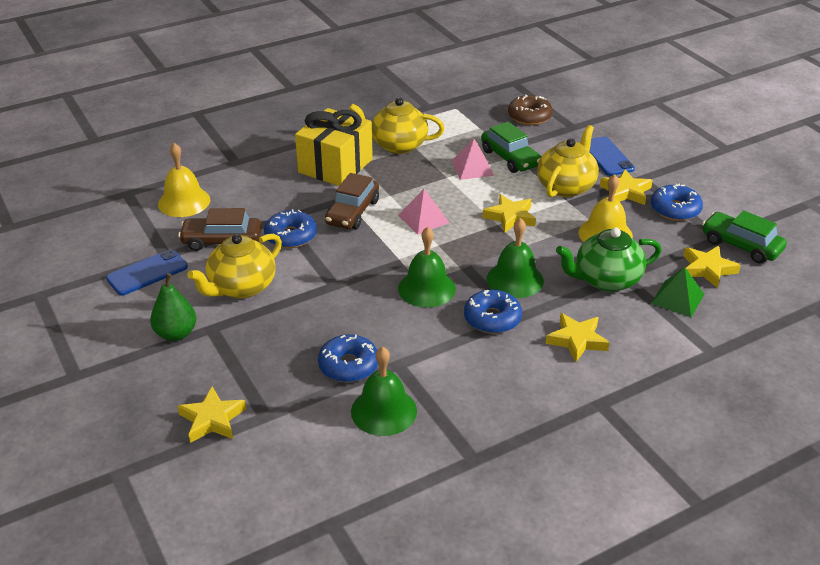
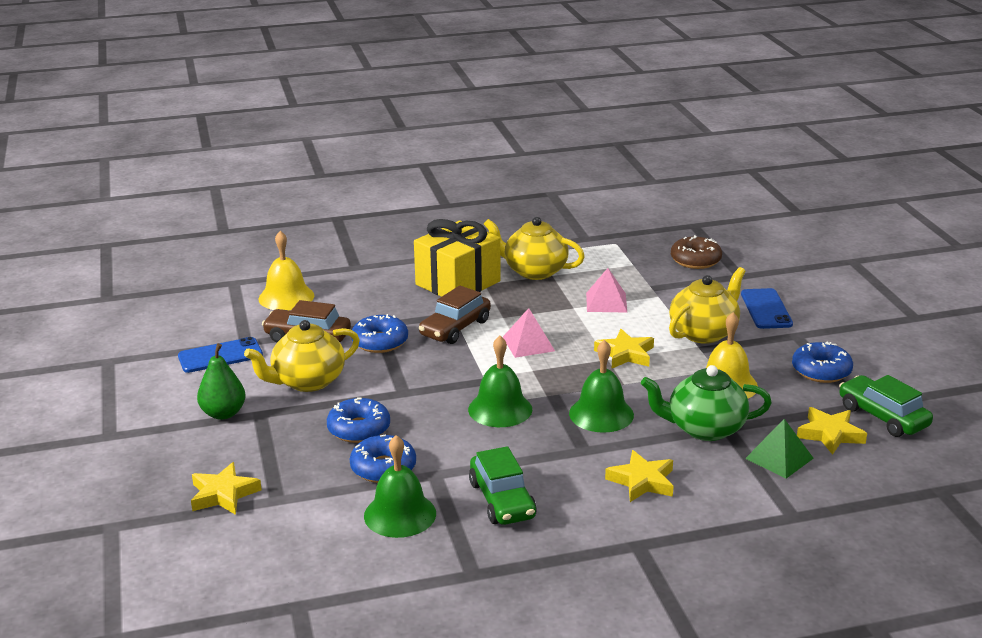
camera: 15 degrees right, 10 degrees down
(492, 319) = (557, 447): blue donut -> blue donut (359, 429)
(510, 158) = (653, 298): green car -> green car (502, 500)
(626, 192) = (771, 346): yellow star -> none

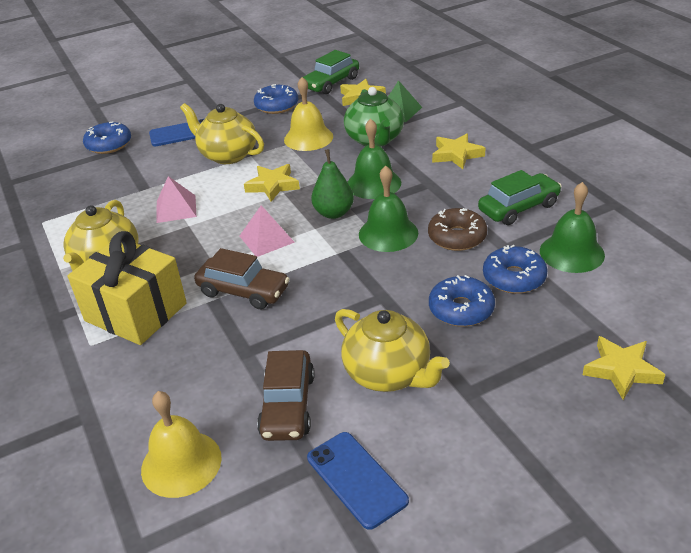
camera: 100 degrees left, 10 degrees up
(223, 413) = (484, 425): green pear -> green pear (334, 213)
(380, 342) = (285, 339): blue donut -> blue donut (109, 145)
(695, 260) = (87, 173): brown donut -> brown donut (457, 237)

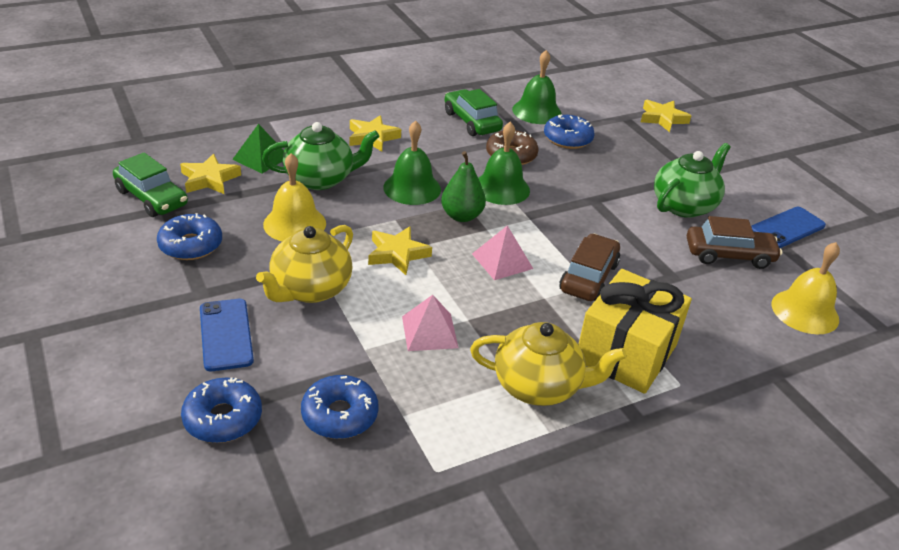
camera: 95 degrees left, 0 degrees up
(388, 374) = (684, 205): yellow teapot -> green teapot
(461, 309) = (607, 166): blue donut -> blue donut (340, 415)

